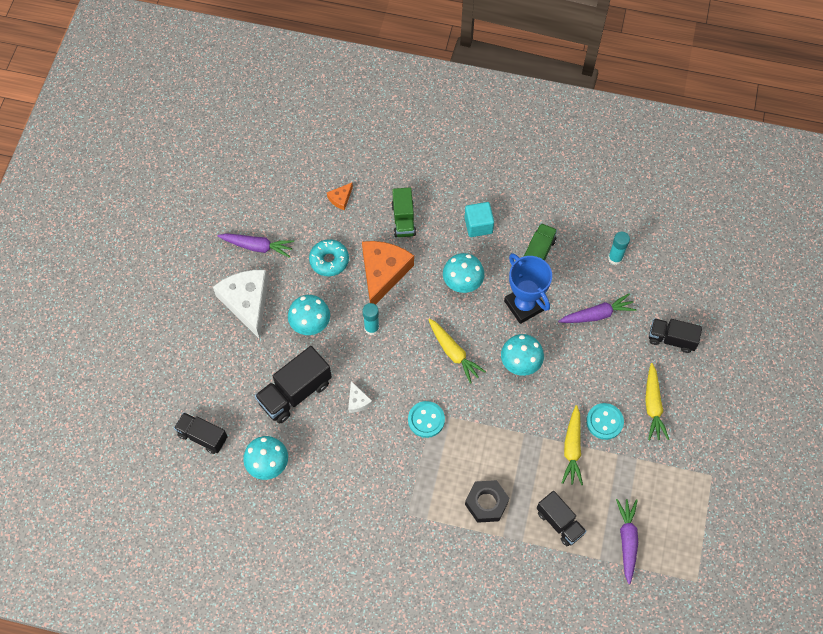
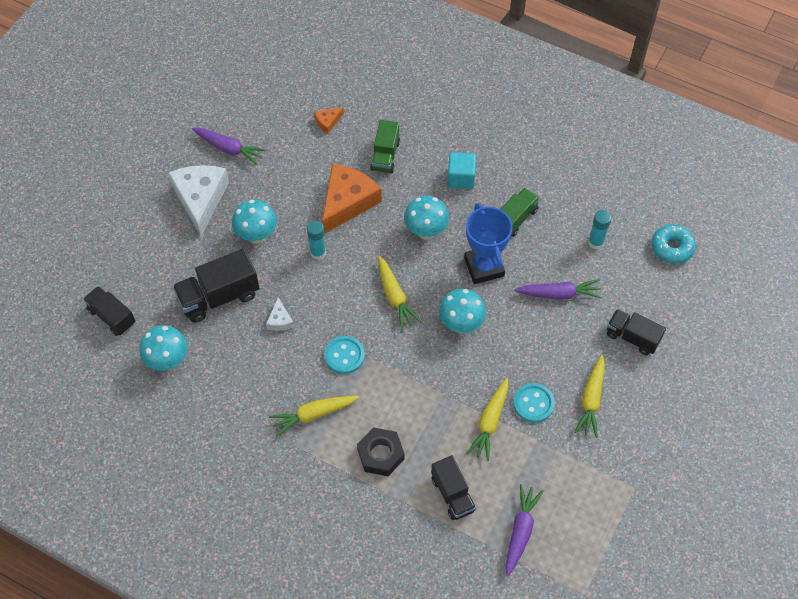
camera: 15 degrees right, 5 degrees down
(329, 260) = (296, 178): turquoise donut -> turquoise donut (672, 247)
(415, 482) = (313, 415): none -> yellow carrot

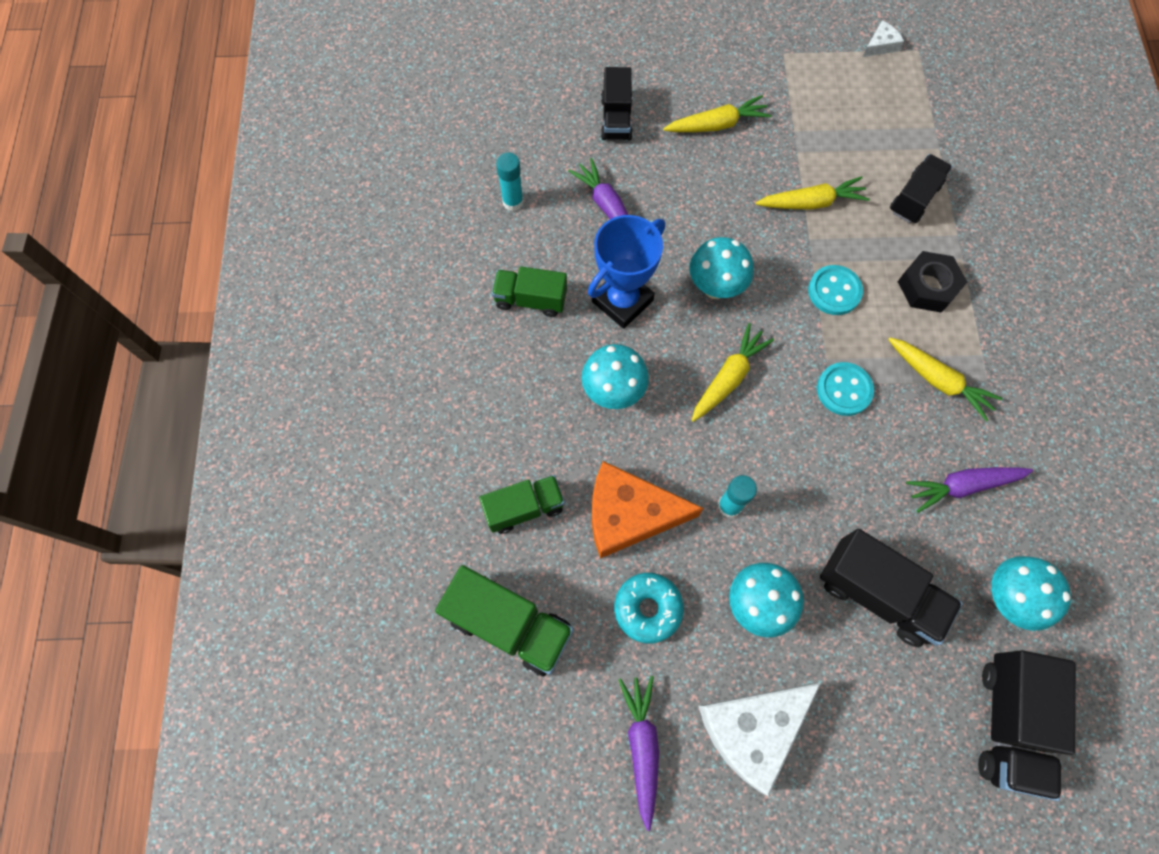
camera: 120 degrees left, 10 degrees up
(112, 317) = (1008, 722): black truck -> black truck, size x1.52
(280, 320) = (853, 493): white cheese -> white cheese (880, 45)
(328, 122) = (509, 625): orange cheese -> green truck
(461, 178) = (505, 392): turquoise cube -> none
(520, 531) = (902, 124): purple carrot -> purple carrot (962, 486)
(533, 403) = (759, 173): turquoise button -> turquoise button (834, 291)
(672, 247) = (473, 127): turquoise donut -> turquoise donut (647, 608)

